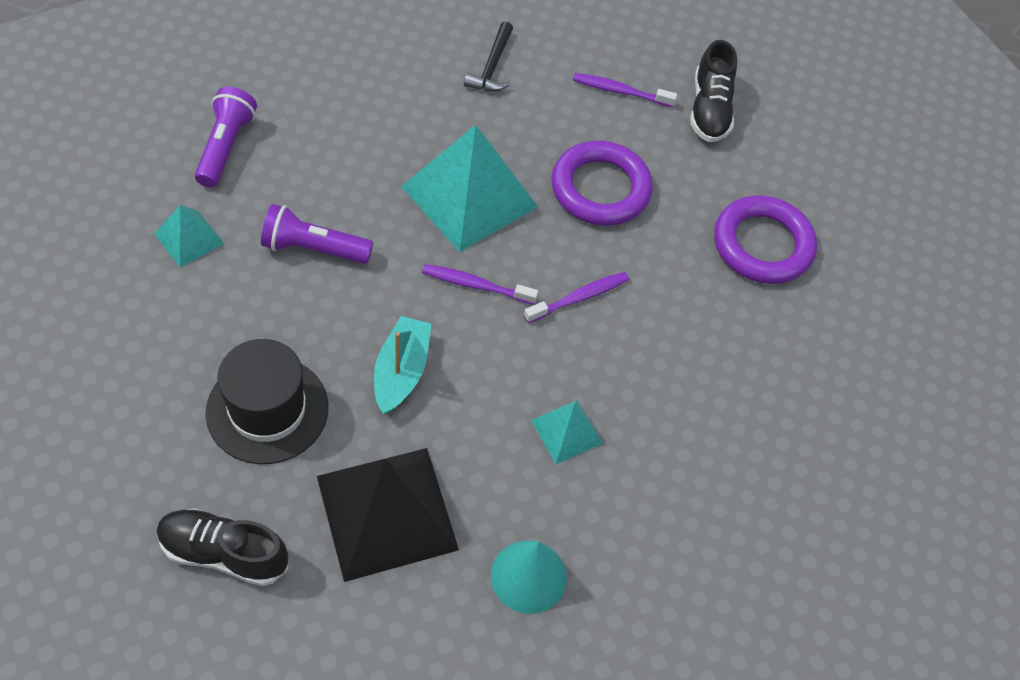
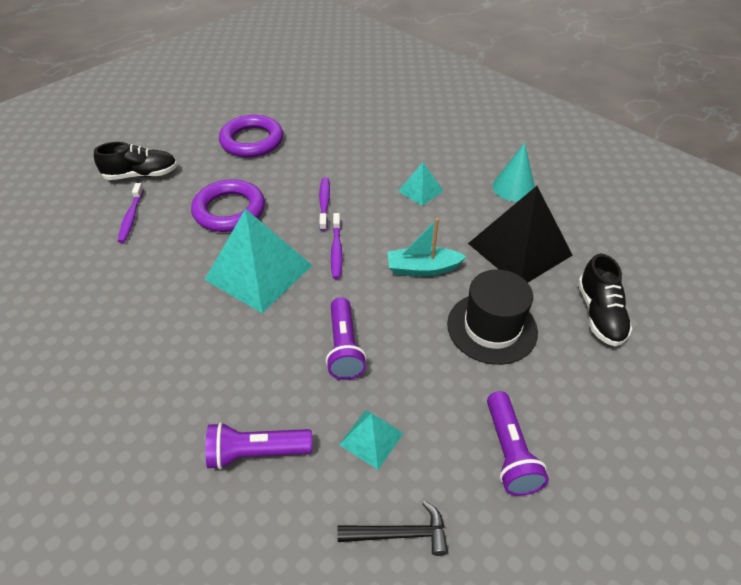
camera: 100 degrees left, 10 degrees down
(105, 352) = (509, 452): none -> purple flashlight
(492, 66) = (115, 292): black hammer -> black hammer (399, 534)
(579, 298) = (324, 203): purple toothbrush -> purple toothbrush turned 45 degrees clockwise

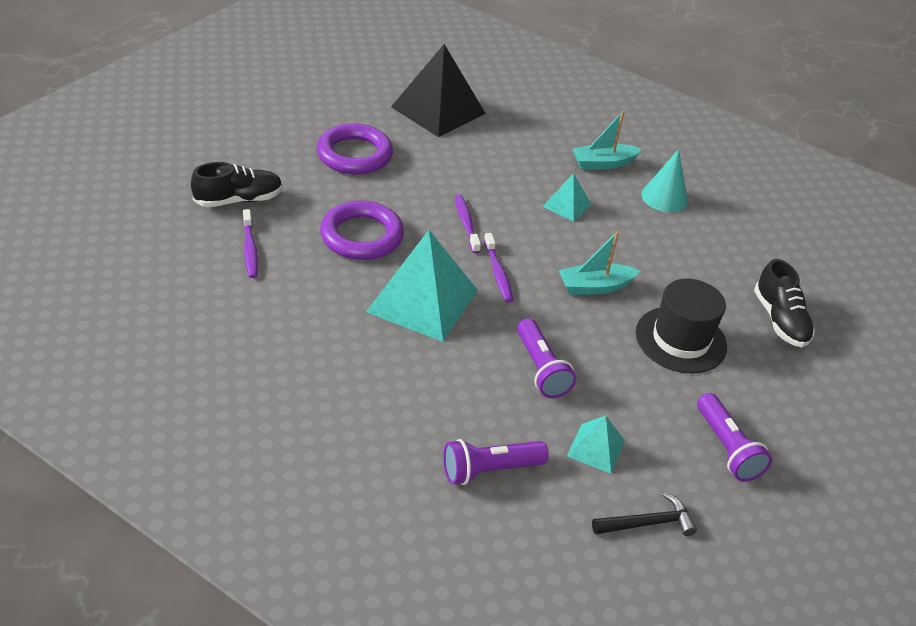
camera: 15 degrees left, 5 degrees down
(465, 155) = (603, 163): none -> turquoise boat
(519, 249) = (687, 261): black pyramid -> black pyramid (438, 110)

